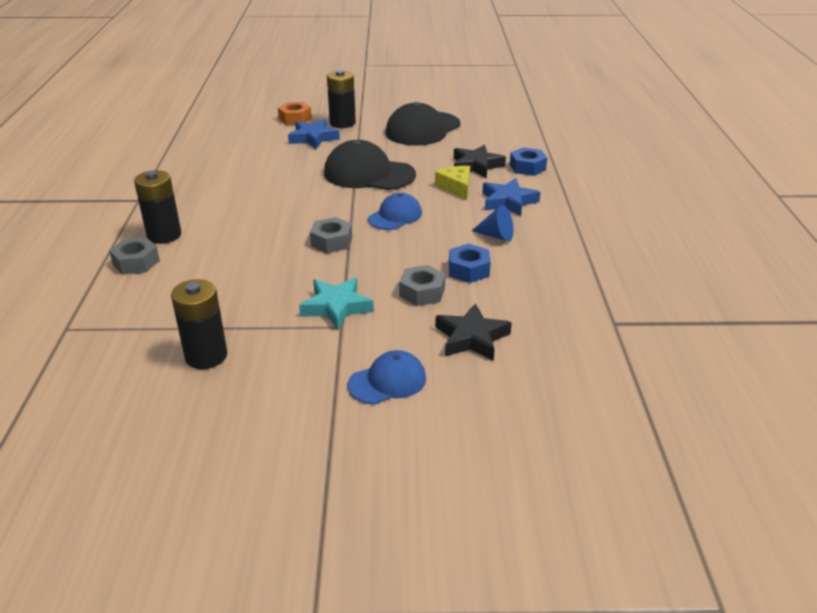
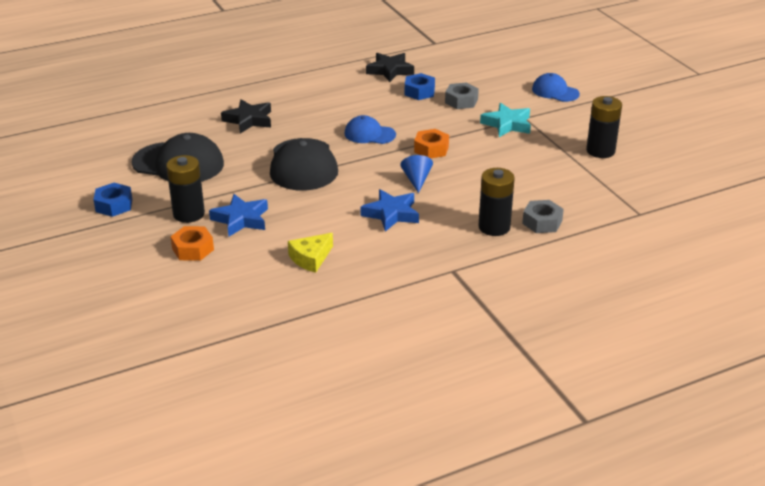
camera: 115 degrees left, 0 degrees up
(331, 241) = (431, 149): grey nut -> orange nut
(456, 187) = (298, 120): yellow cheese -> yellow cheese (311, 258)
(471, 338) = (491, 77): black star -> black star (390, 70)
(496, 236) = (365, 91): blue cone -> blue cone (416, 180)
(508, 201) = (307, 95): blue star -> blue star (391, 214)
(527, 167) = (236, 98): blue nut -> blue nut (114, 205)

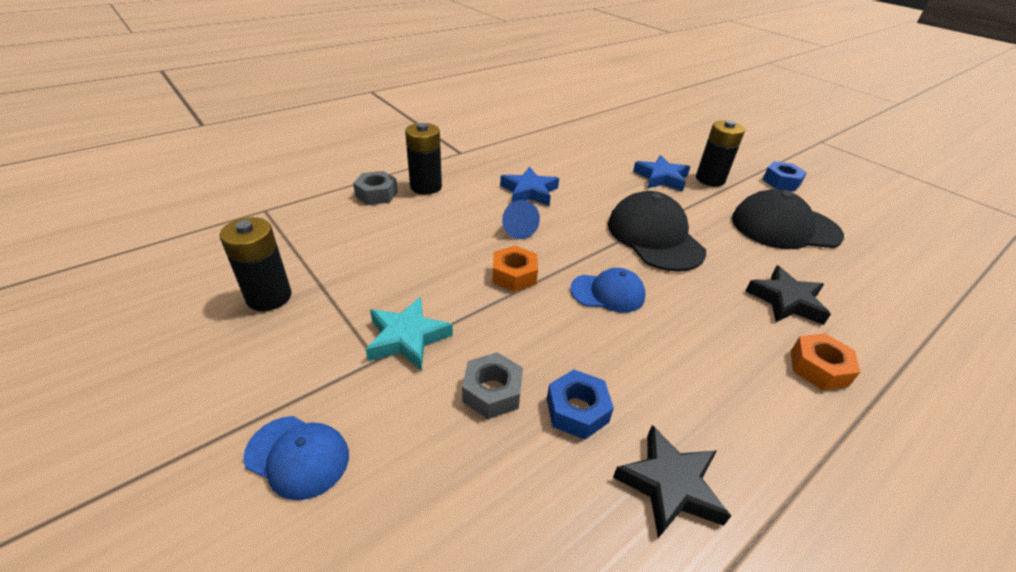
camera: 165 degrees right, 5 degrees up
(193, 249) = (674, 155): orange nut -> orange nut (818, 368)
(311, 258) = (578, 154): yellow cheese -> none

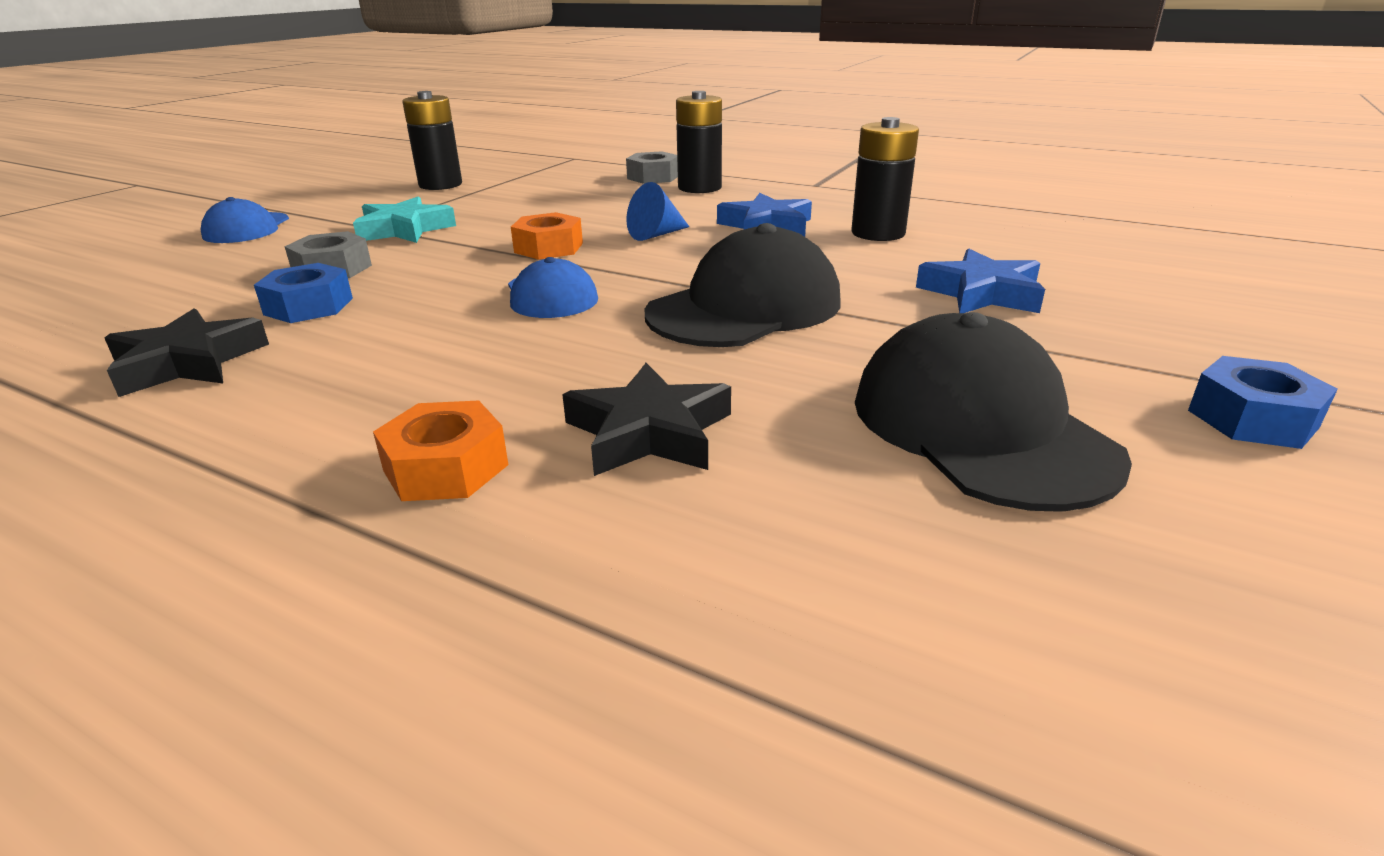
camera: 70 degrees right, 10 degrees down
(710, 179) = (1072, 334): black battery -> black battery (878, 233)

